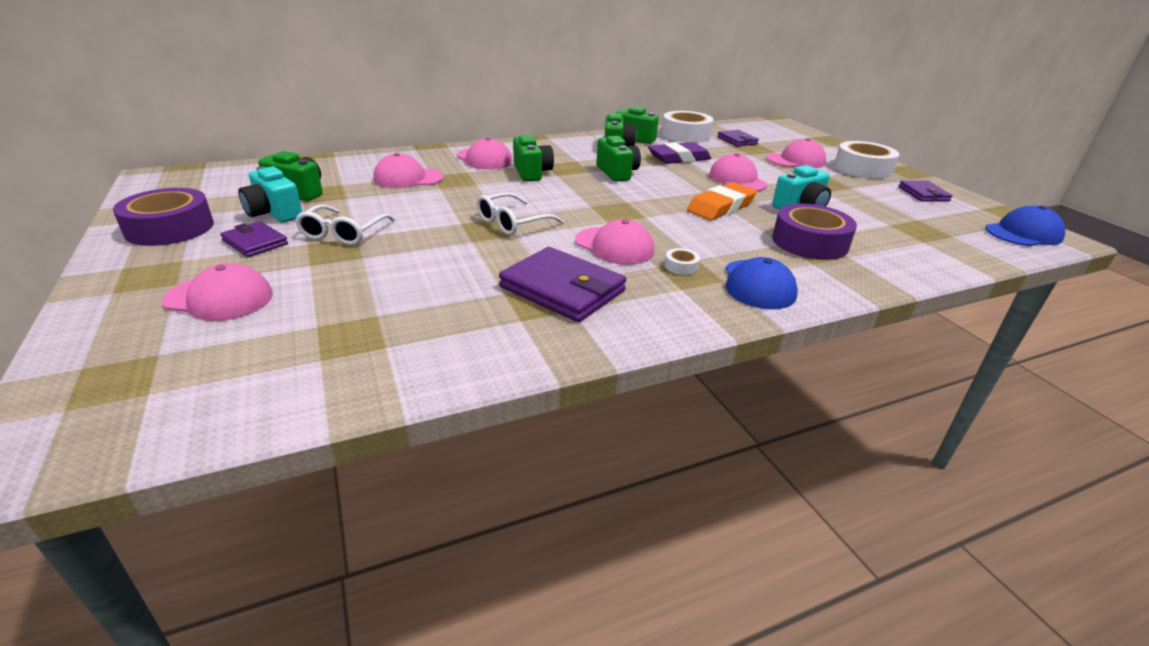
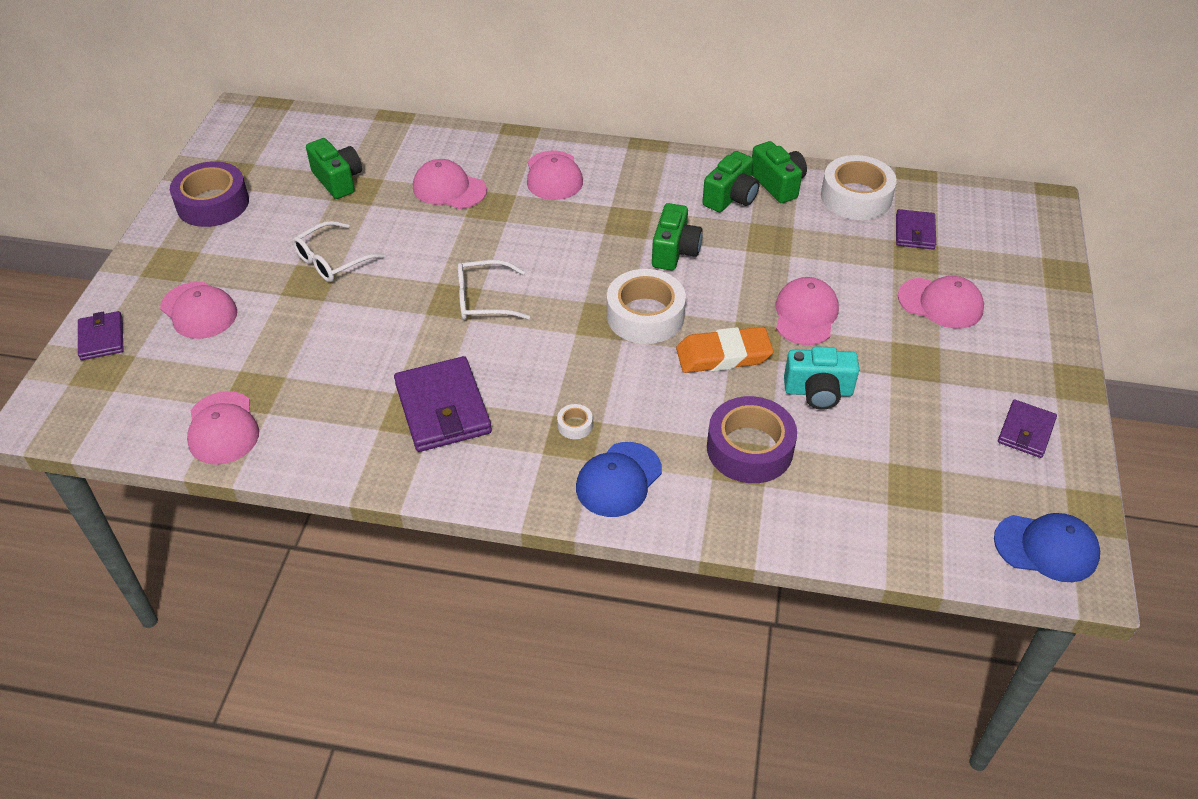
camera: 35 degrees right, 15 degrees up
(255, 242) = (260, 248): purple wallet -> purple wallet (102, 338)
(274, 213) = (298, 209): turquoise camera -> none
(532, 173) = (580, 219): green camera -> none
(614, 246) = (543, 372): pink cap -> pink cap (222, 428)
(679, 158) = (784, 246): purple eraser -> none
(862, 169) = (1016, 353): white tape -> white tape (645, 315)

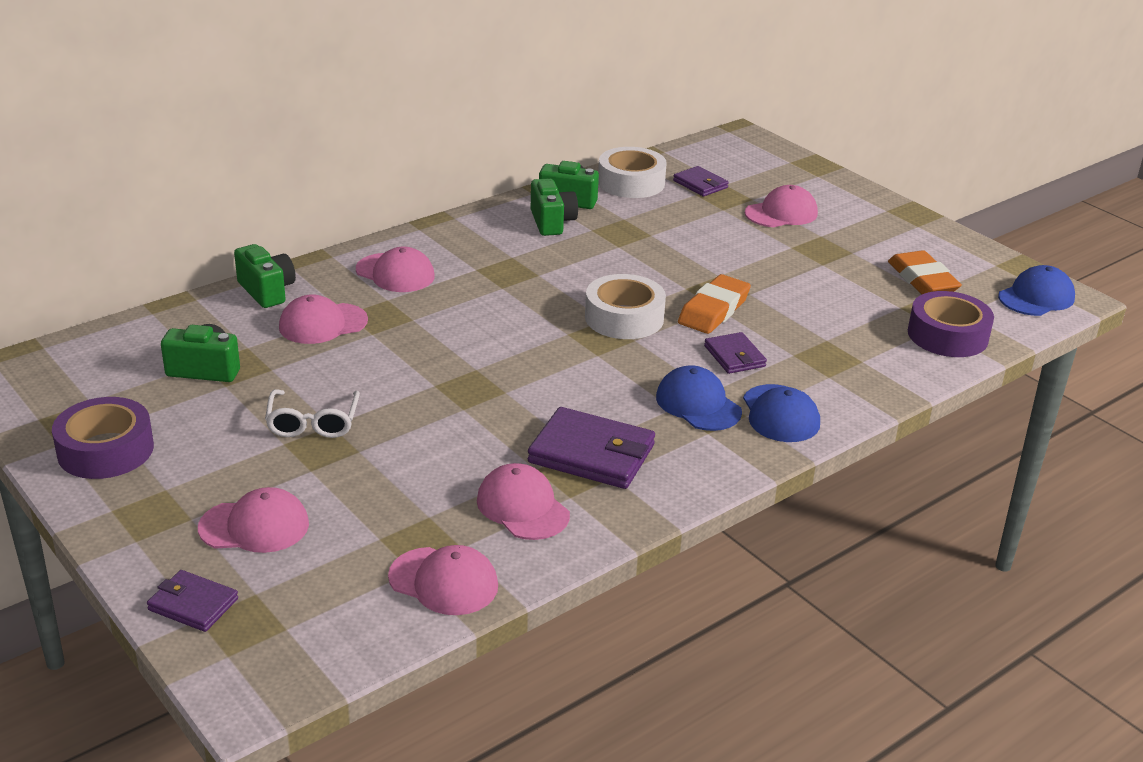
camera: 50 degrees left, 15 degrees down
(483, 300) = (492, 375): white glasses -> none
(575, 425) = (698, 404): white tape -> blue cap
(674, 251) = (573, 272): green camera -> green camera (267, 291)
(749, 448) = (820, 348): purple tape -> purple tape (947, 335)
(805, 314) = (720, 261): pink cap -> pink cap (522, 507)
(818, 392) = (801, 296): turquoise camera -> none
(960, 451) = (922, 279): none -> orange eraser
(1025, 431) = (933, 250): purple wallet -> purple wallet (734, 356)

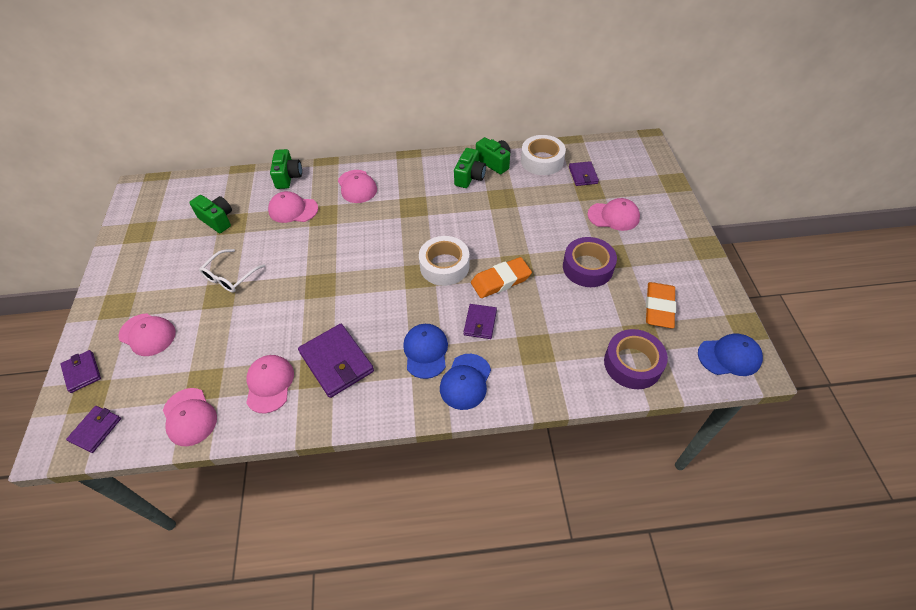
camera: 35 degrees right, 20 degrees up
(105, 450) = (135, 255): purple tape -> purple tape (587, 267)
(306, 651) = (96, 430): none -> purple wallet

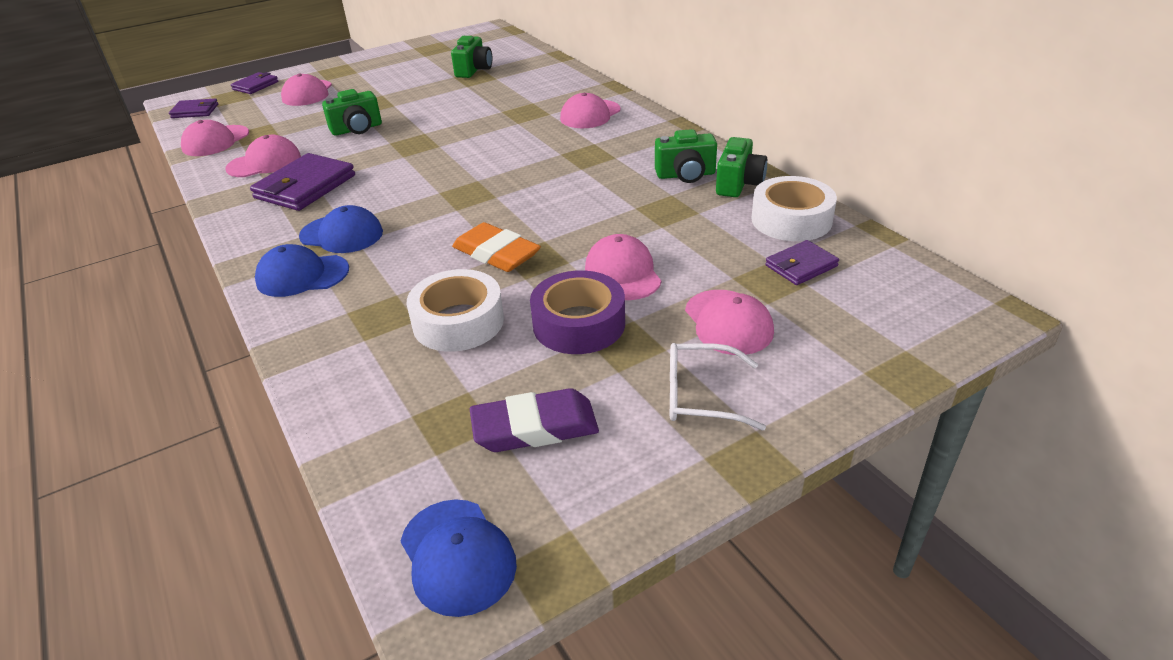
camera: 65 degrees right, 15 degrees down
(230, 277) = (399, 100): white glasses -> white glasses (700, 396)
(288, 177) = (569, 78): green camera -> green camera (357, 129)
(293, 210) = (519, 96): pink cap -> pink cap (623, 273)
(425, 351) = (341, 234): blue cap -> blue cap turned 45 degrees clockwise
(444, 266) = (495, 206): white tape -> white tape (458, 322)
(480, 323) = (408, 259): purple wallet -> none
(632, 364) = (388, 422): purple tape -> none
(659, 307) = (535, 427): orange eraser -> purple eraser

